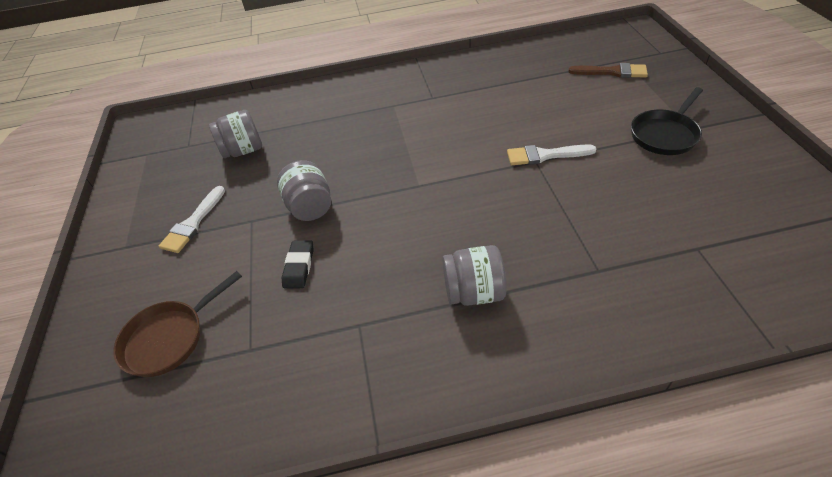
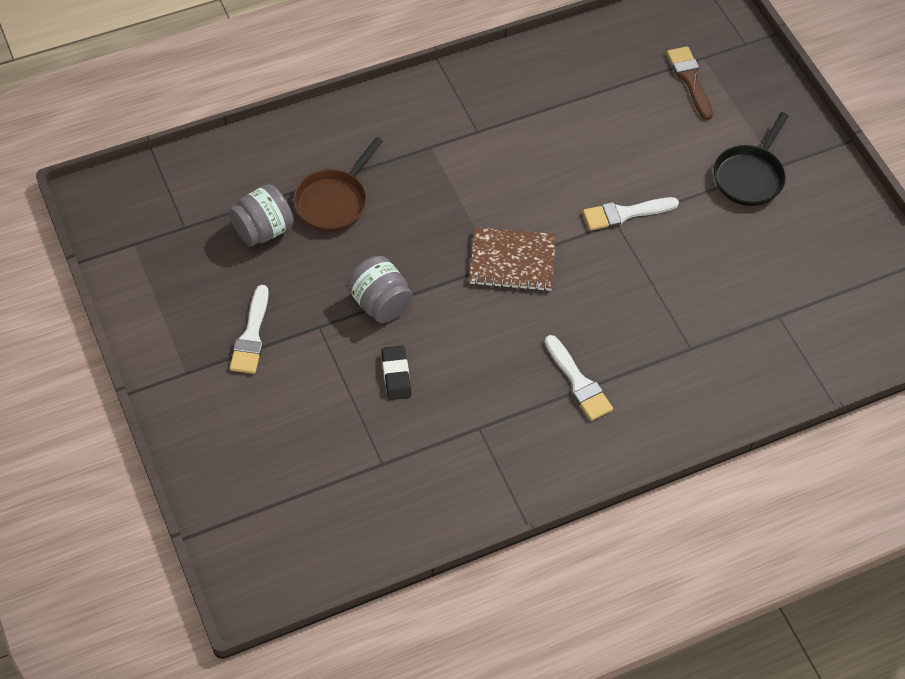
camera: 20 degrees left, 10 degrees up
(169, 338) = (295, 463): brown pan -> brown pan (334, 201)
(435, 184) = (512, 261): none -> brown notebook
(474, 292) = (578, 382): grey jar -> white brush
(612, 72) = (690, 79): brown brush -> brown brush turned 105 degrees counterclockwise

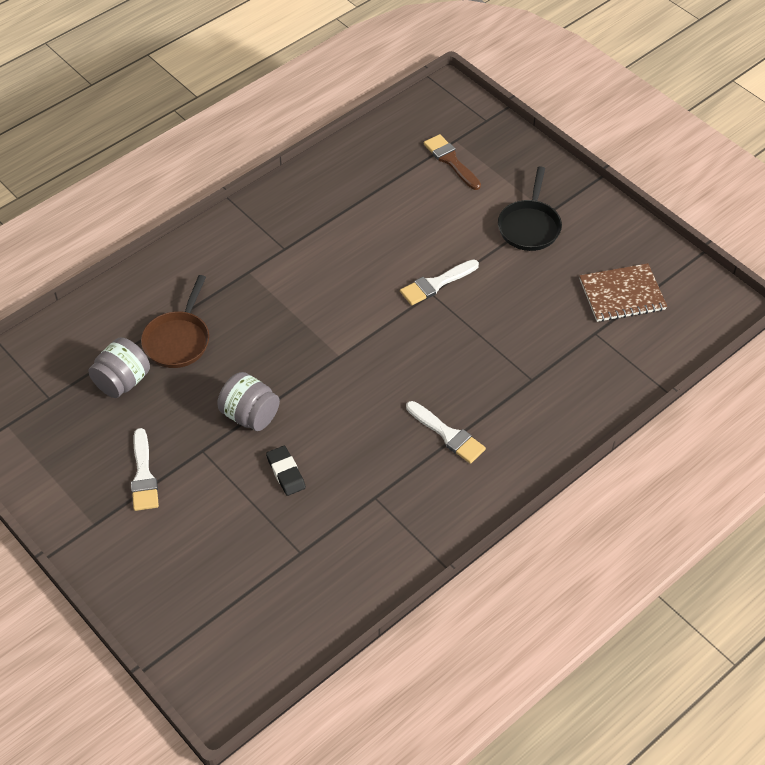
camera: 15 degrees left, 5 degrees down
(512, 261) = (354, 349): brown notebook -> brown notebook (622, 294)

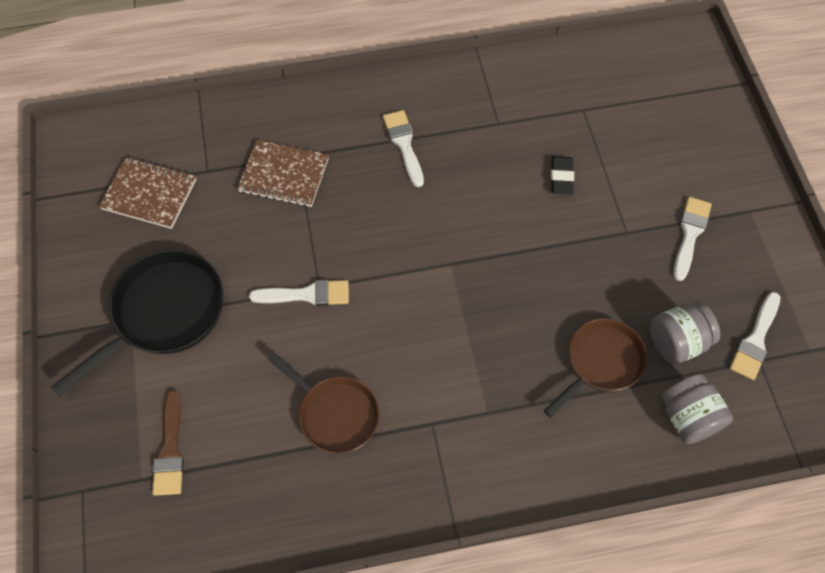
camera: 150 degrees left, 10 degrees up
(56, 412) = (755, 340): none -> white brush
(250, 415) = (567, 245): grey jar -> grey jar (688, 417)
(357, 224) = (335, 414): none -> brown pan
(529, 226) = (163, 313): black pan -> black pan, size x1.50
(529, 359) = (284, 175): none -> brown notebook

